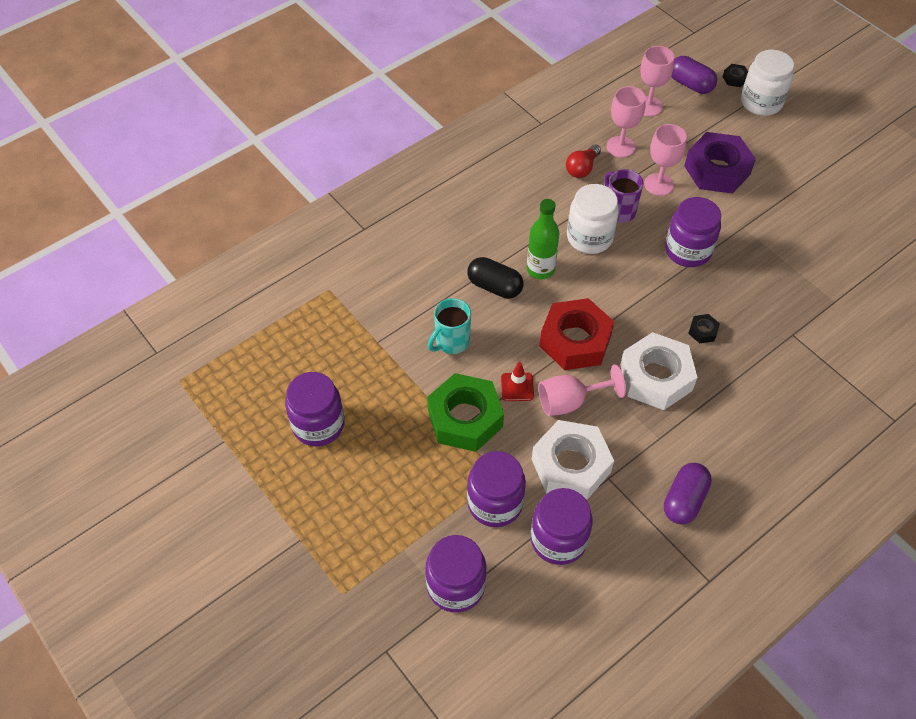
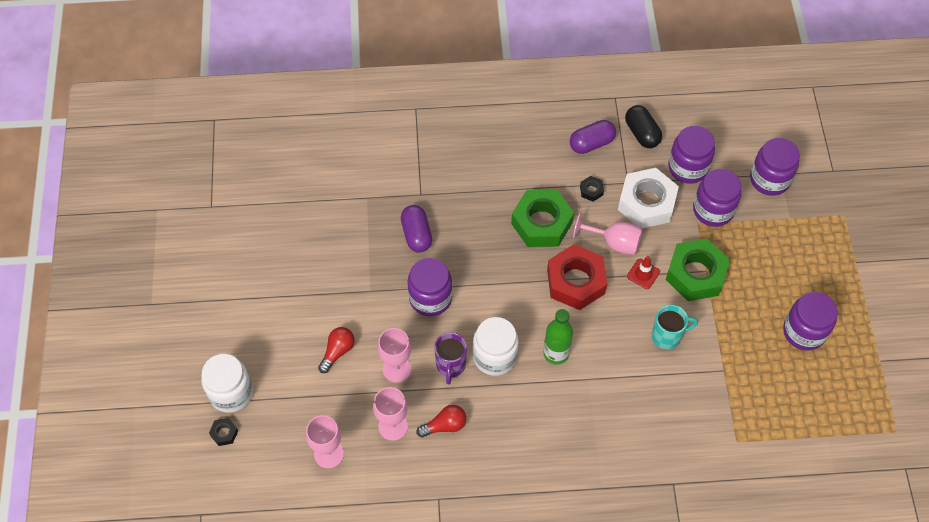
camera: 145 degrees left, 5 degrees up
(494, 286) = (602, 361): black capsule -> black capsule (642, 133)
(656, 377) = (541, 223): white nut -> green nut
(690, 84) = (269, 453): purple capsule -> purple capsule (416, 234)
(703, 331) = (479, 233): black nut -> black nut (591, 190)
(717, 170) = (337, 351): purple nut -> red light bulb

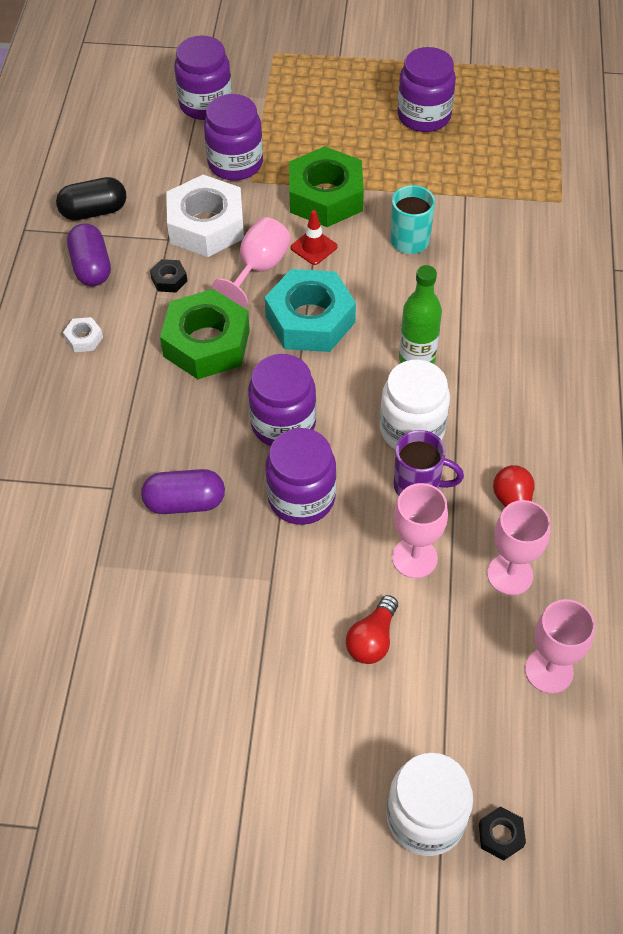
camera: 80 degrees left, 5 degrees down
(337, 351) = (372, 639): red light bulb -> red light bulb turned 105 degrees counterclockwise
(530, 153) = (84, 338): none -> white nut
(576, 281) = (310, 319): red nut -> turquoise nut
(688, 167) = (163, 175): purple jar -> purple jar (283, 424)

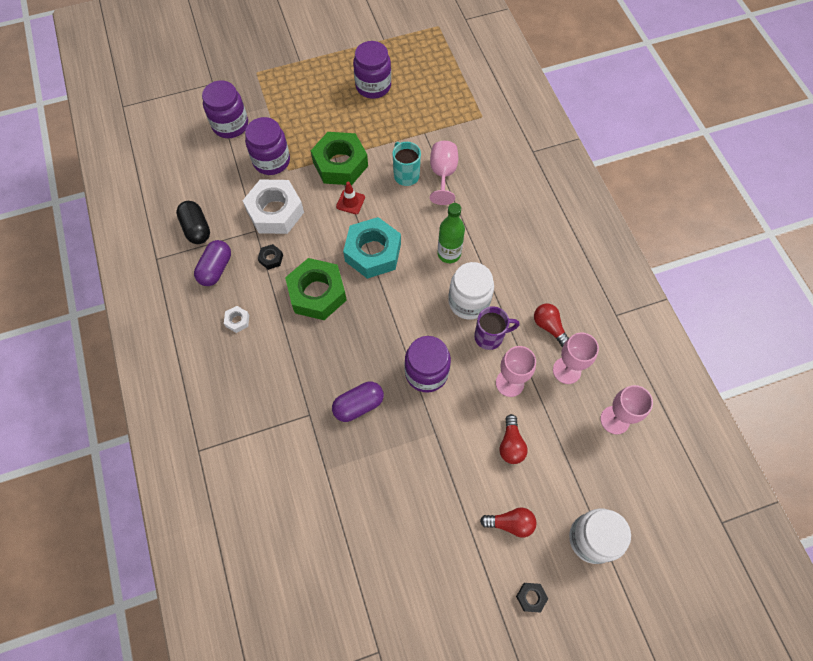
camera: 25 degrees left, 10 degrees up
(91, 267) = (216, 269): purple capsule -> purple capsule turned 60 degrees clockwise
(94, 211) = (196, 228): black capsule -> black capsule turned 75 degrees counterclockwise
(258, 269) = (324, 230): pink goblet -> pink goblet (443, 174)
(283, 424) = (391, 329): purple jar -> none
(314, 743) = (510, 523): none -> red light bulb
(501, 835) = (635, 529): black nut -> black nut (531, 597)

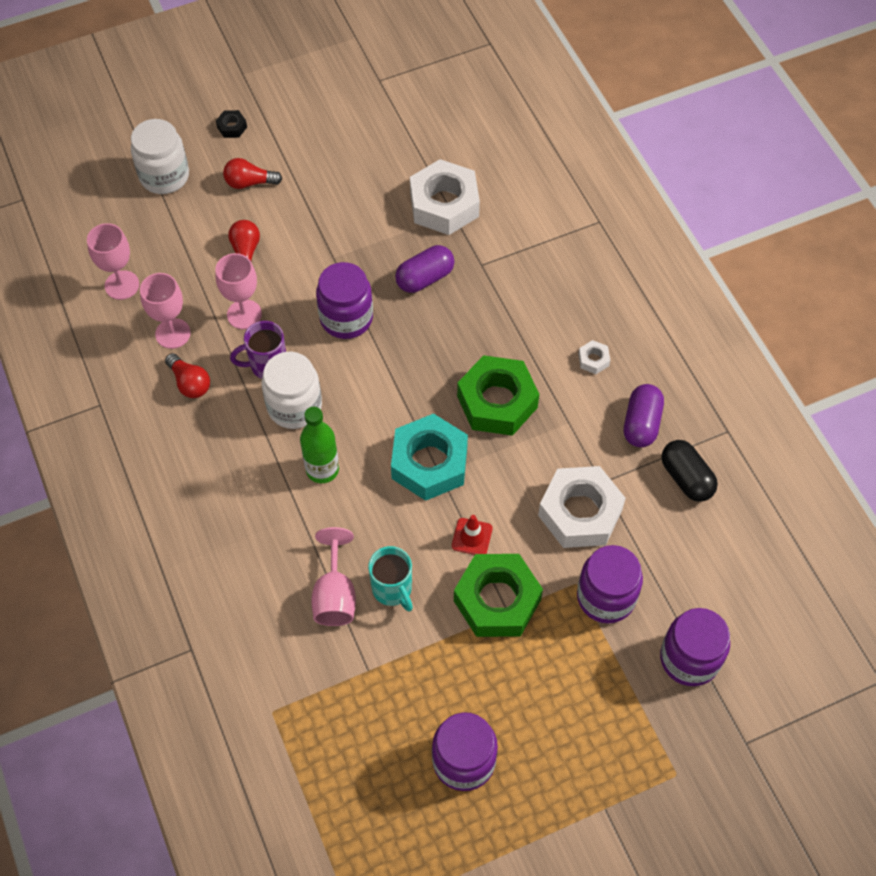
camera: 175 degrees right, 5 degrees down
(271, 258) = (569, 443): black nut -> none
(332, 481) = (444, 204): none -> white nut

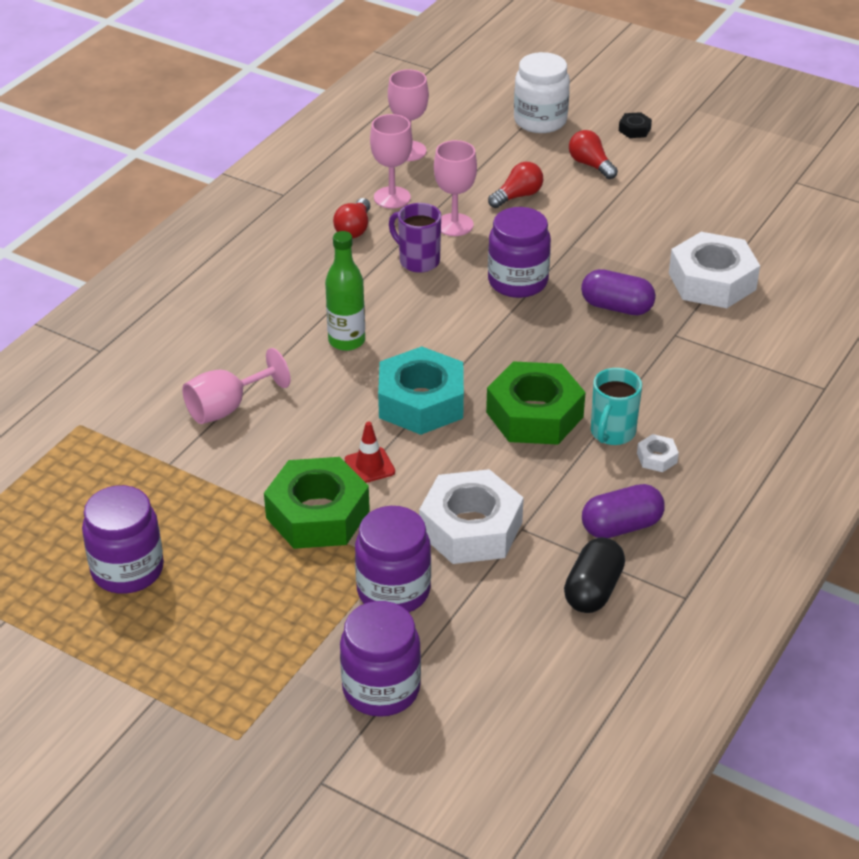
camera: 55 degrees right, 20 degrees down
(294, 406) = (393, 295): white jar -> none
(393, 589) = (265, 440): turquoise mug -> turquoise mug (612, 433)

